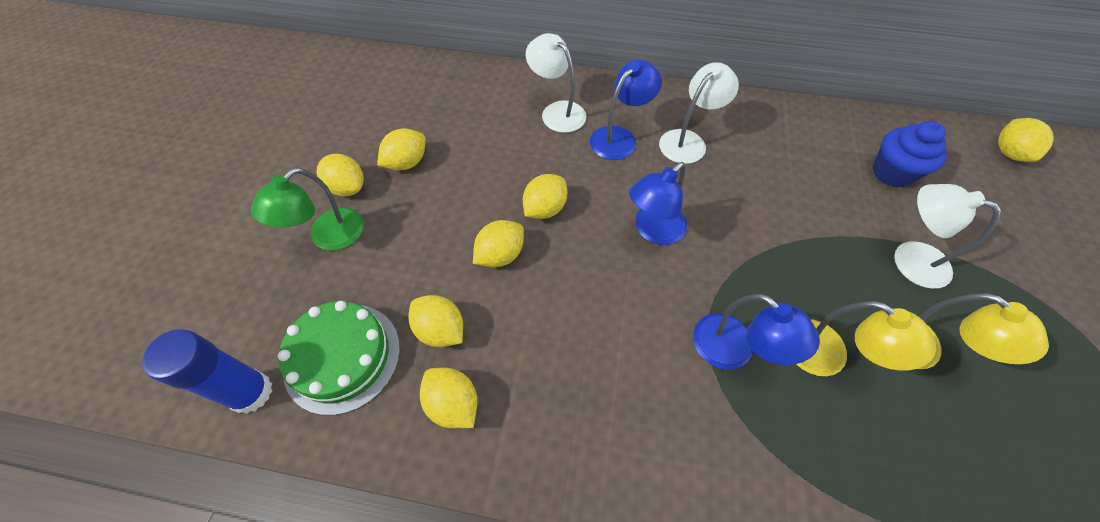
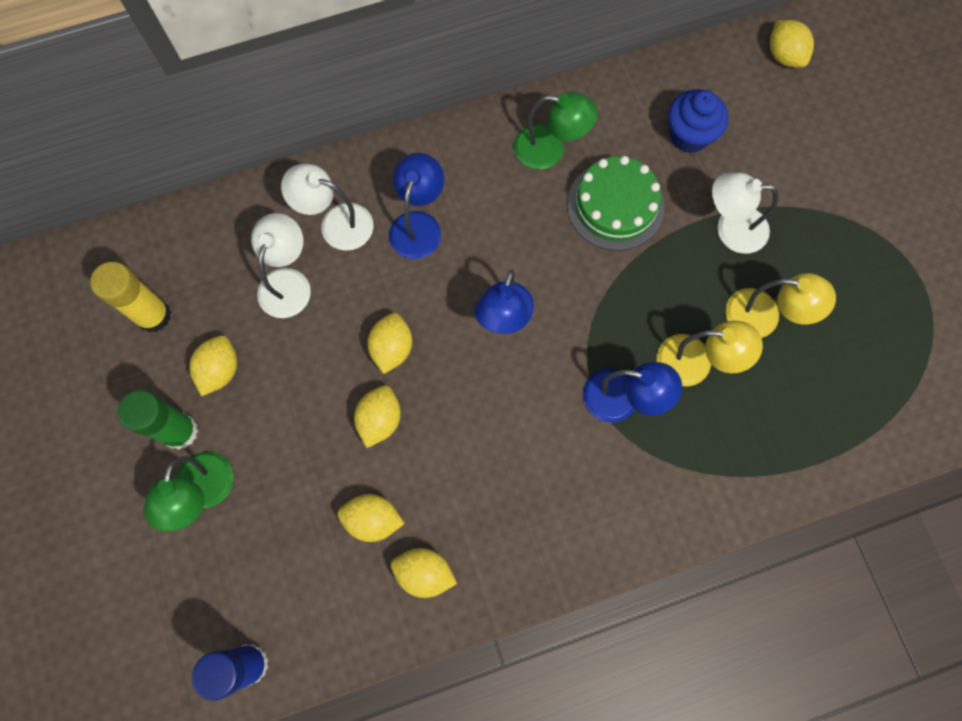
camera: 30 degrees left, 15 degrees up
(342, 357) = (304, 591): green cake -> green cake (615, 205)
(347, 188) = (180, 431): yellow lemon -> green glue stick
(390, 110) = (153, 316): none -> yellow glue stick
(688, 141) = (488, 193): white lamp -> white lamp (288, 282)
(757, 134) = (550, 149): none -> green lamp

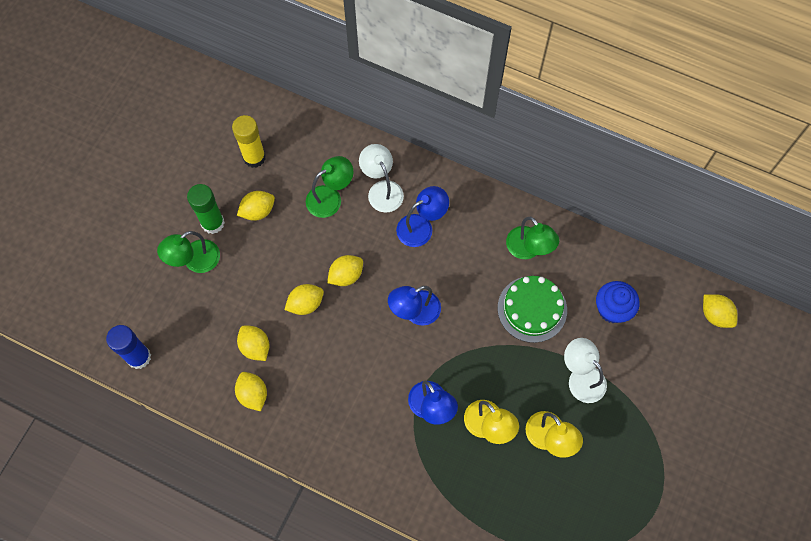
camera: 45 degrees right, 5 degrees down
(288, 282) = (330, 197): white lamp -> green lamp
(784, 56) = (715, 315): yellow lemon -> yellow lemon turned 60 degrees counterclockwise

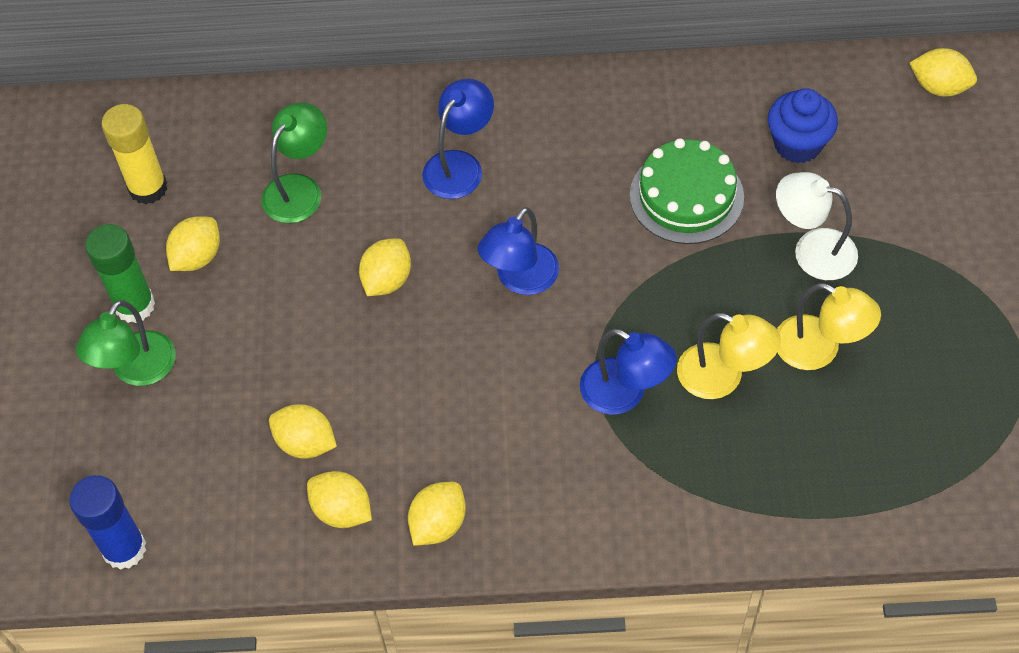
camera: 25 degrees left, 10 degrees down
(305, 304) = (348, 347): yellow lemon -> yellow lemon (438, 524)
(382, 190) = (371, 144): white lamp -> none
(528, 249) = (632, 123): green lamp -> none

